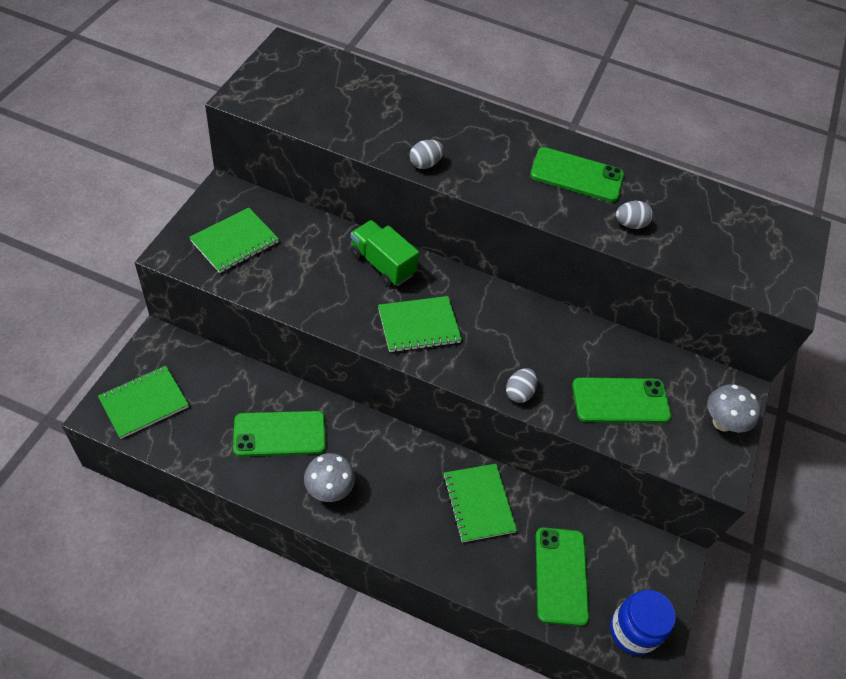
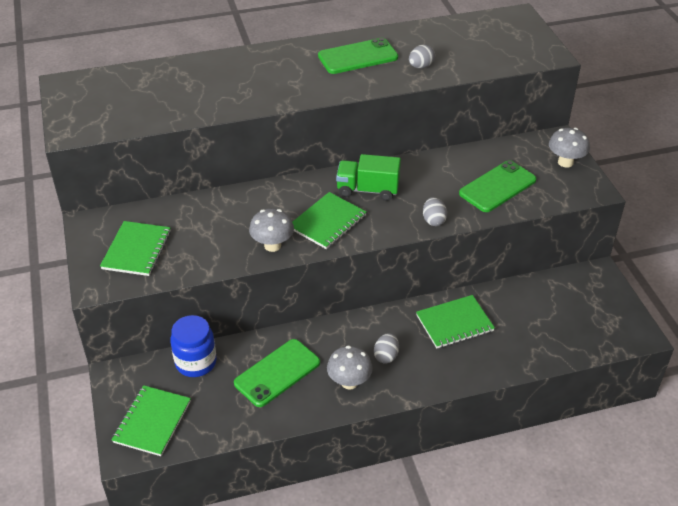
camera: 30 degrees left, 10 degrees down
(347, 315) = (272, 245): none -> grey mushroom
(382, 264) = (261, 201): green truck -> green truck (367, 190)
(425, 164) = (253, 103): grey egg -> grey egg (386, 356)
(478, 503) = (454, 323): green notebook -> green notebook turned 60 degrees counterclockwise
(561, 576) = (545, 328): green phone -> none
(633, 631) = (615, 328): blue jar -> blue jar (196, 362)

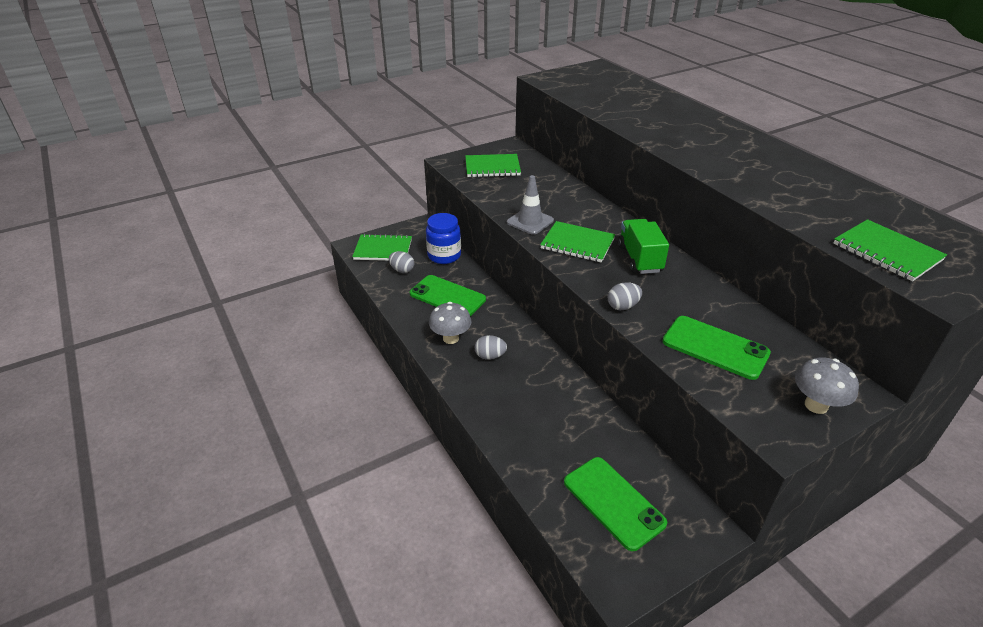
camera: 75 degrees right, 5 degrees down
(272, 245) = (530, 221): grey mushroom -> grey traffic cone
(358, 57) = (769, 166): green phone -> green phone (613, 502)
(421, 66) = (795, 202): grey egg -> grey egg (402, 270)
(454, 323) = (554, 398): green notebook -> green notebook (887, 252)

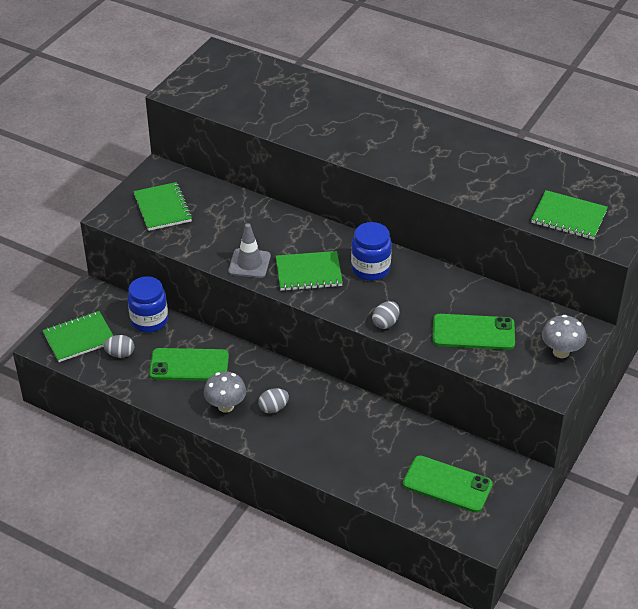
camera: 30 degrees left, 5 degrees up
(492, 167) = (162, 208): green notebook -> green notebook turned 75 degrees counterclockwise
(639, 259) = (370, 269): green truck -> blue jar

